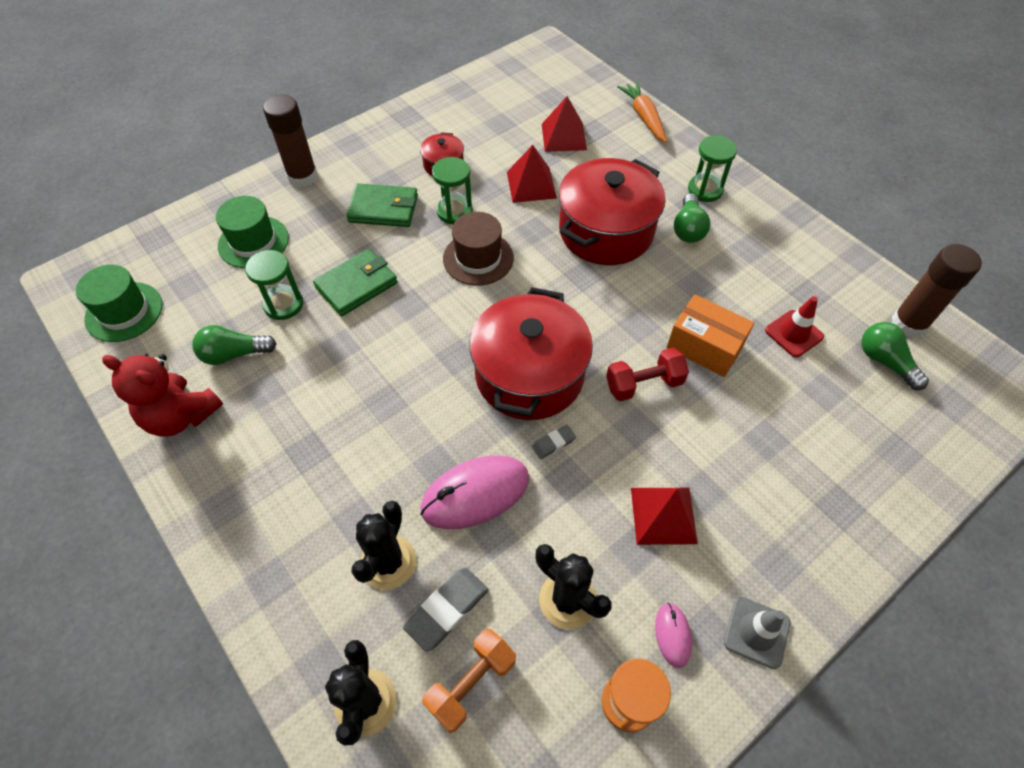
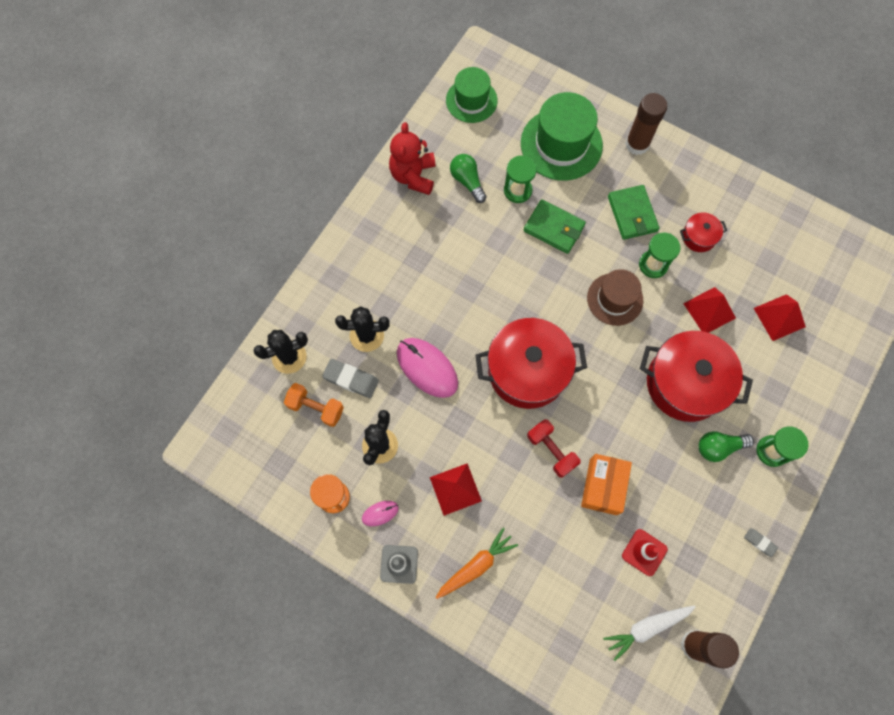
camera: 70 degrees right, 15 degrees up
(253, 242) = (561, 144): green hat -> green hat, size x1.56
(553, 443) = (480, 404): grey eraser -> grey eraser (760, 542)
(644, 117) = (839, 376): orange carrot -> orange carrot (476, 565)
(884, 361) = (646, 628): green light bulb -> white carrot

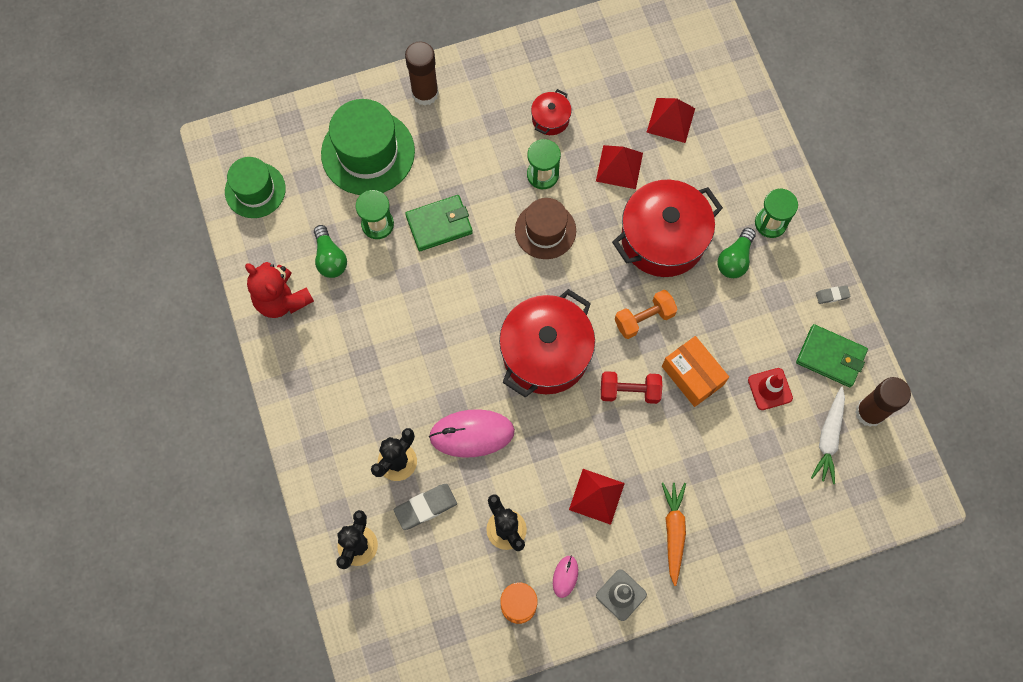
camera: 50 degrees left, 0 degrees up
(316, 408) = (425, 558): orange dumbbell -> orange dumbbell (644, 319)
(467, 181) = (330, 258): green light bulb -> green light bulb turned 120 degrees counterclockwise
(632, 214) = (483, 152): green wallet -> green wallet (830, 357)

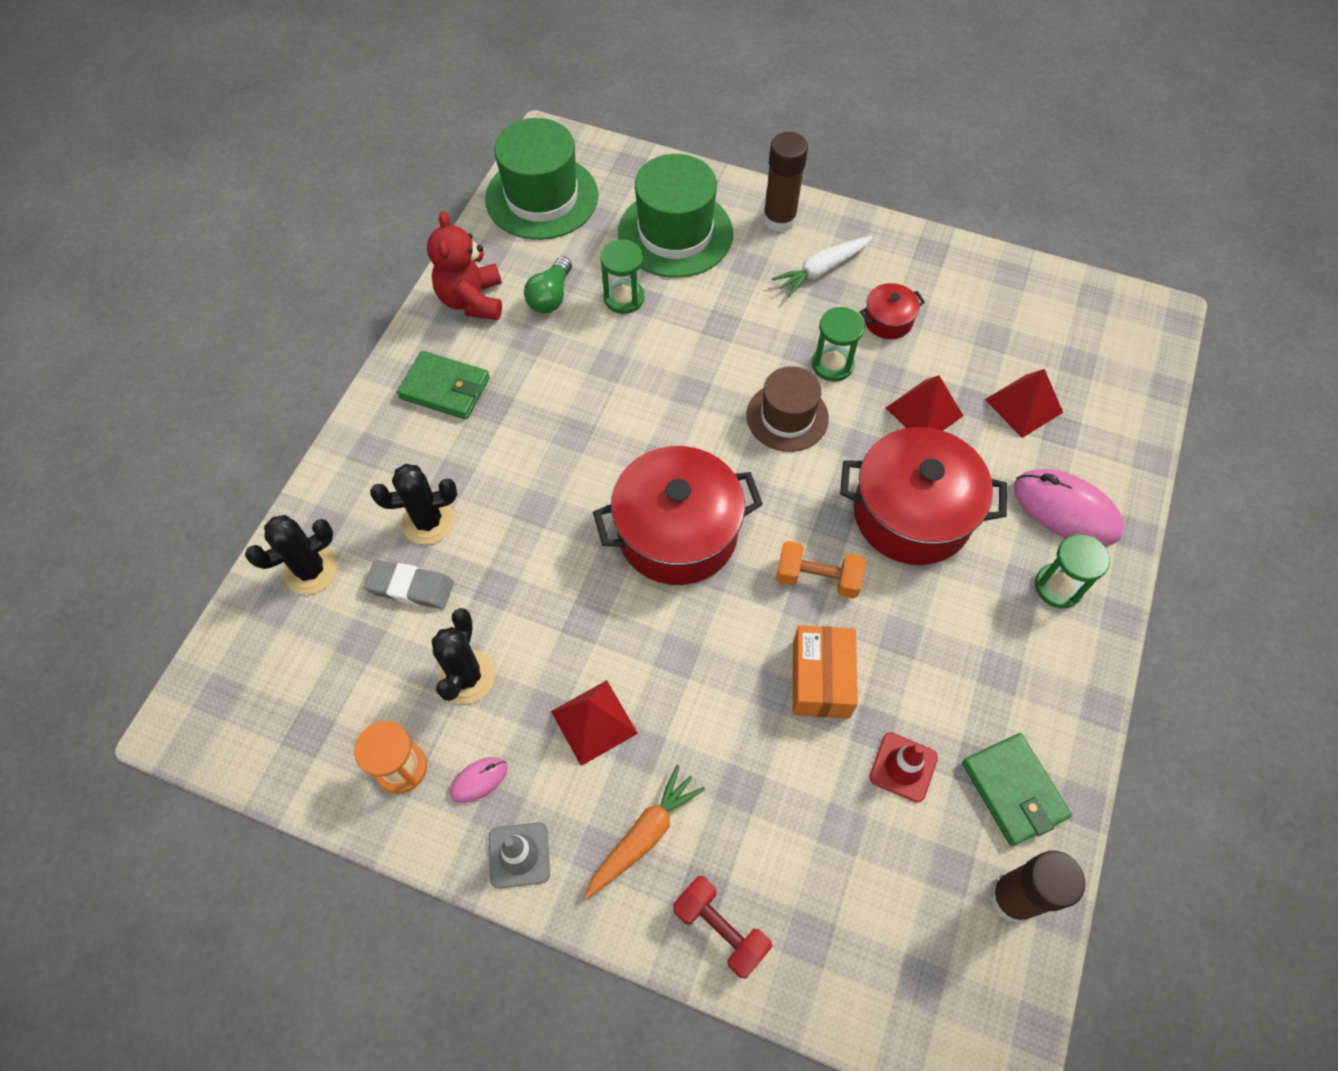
camera: 40 degrees right, 10 degrees down
(255, 190) = (542, 197): green hat -> green hat, size x1.56
(439, 224) = (683, 338): green wallet -> green wallet (445, 388)
(472, 434) = (525, 553): pink mouse -> pink mouse (1066, 510)
(629, 391) = (733, 640): red dumbbell -> red dumbbell (720, 929)
(735, 259) = (980, 594): green light bulb -> none
(828, 438) = (931, 885): white carrot -> white carrot (821, 270)
(832, 295) = (1073, 721): grey eraser -> none

